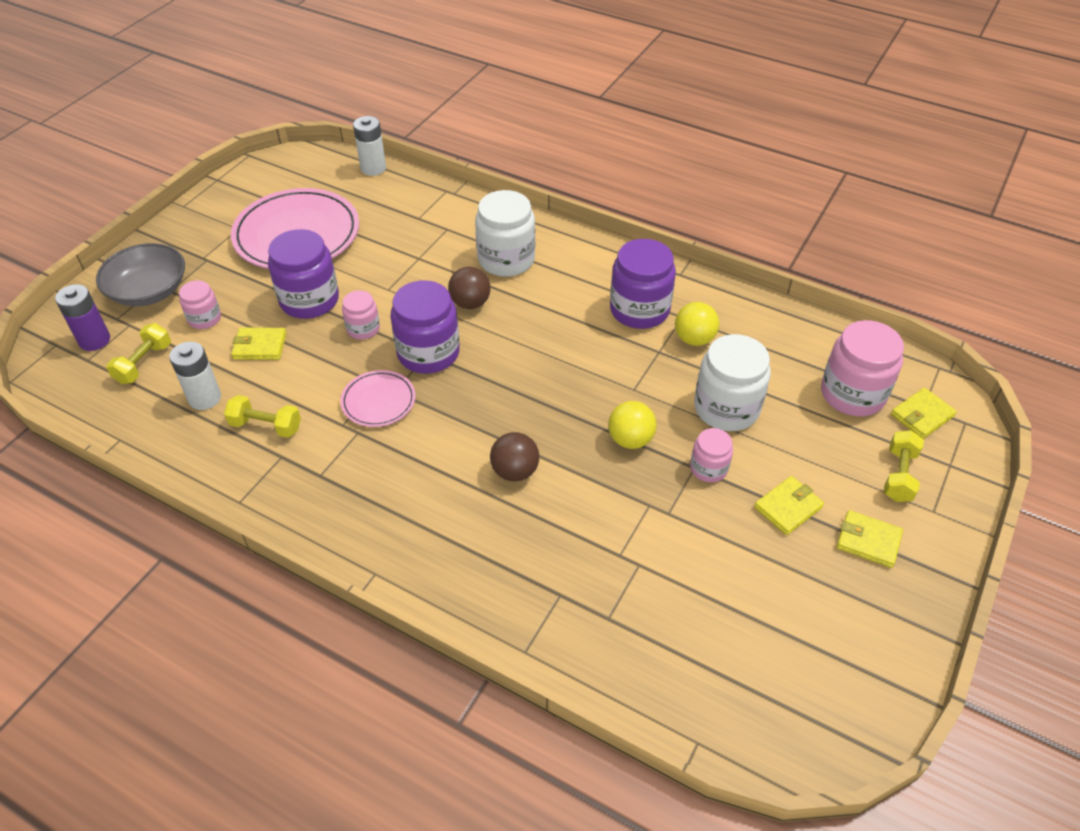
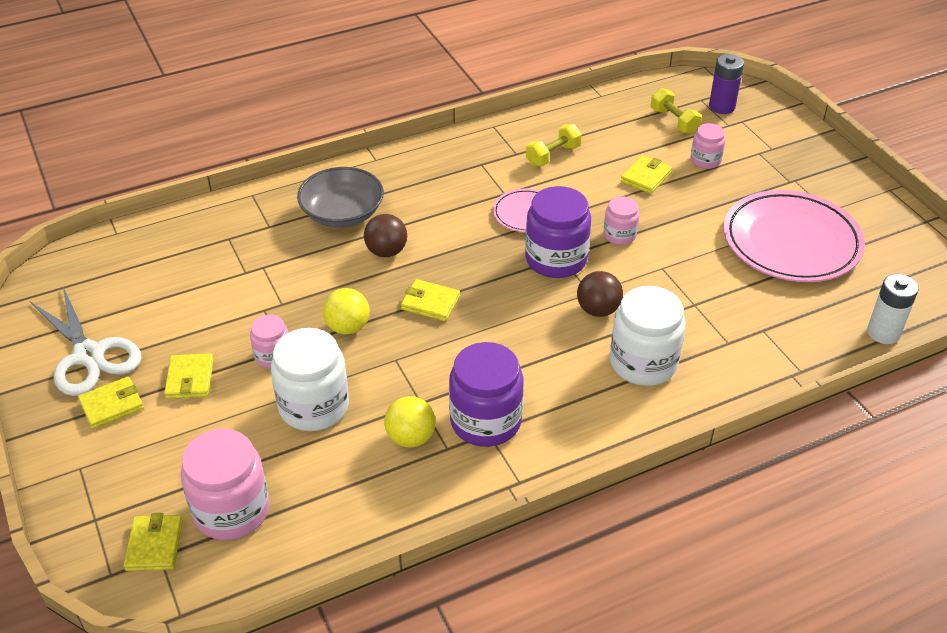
camera: 125 degrees right, 5 degrees down
(149, 291) = (767, 143): grey bowl -> grey bowl (342, 213)
(205, 398) = (609, 138): white battery -> none
(309, 300) = (684, 219): purple jar -> none
(552, 403) = (430, 303): none -> yellow wallet
(848, 608) = (89, 355): none -> white scissors
(899, 475) = (129, 473): yellow dumbbell -> none

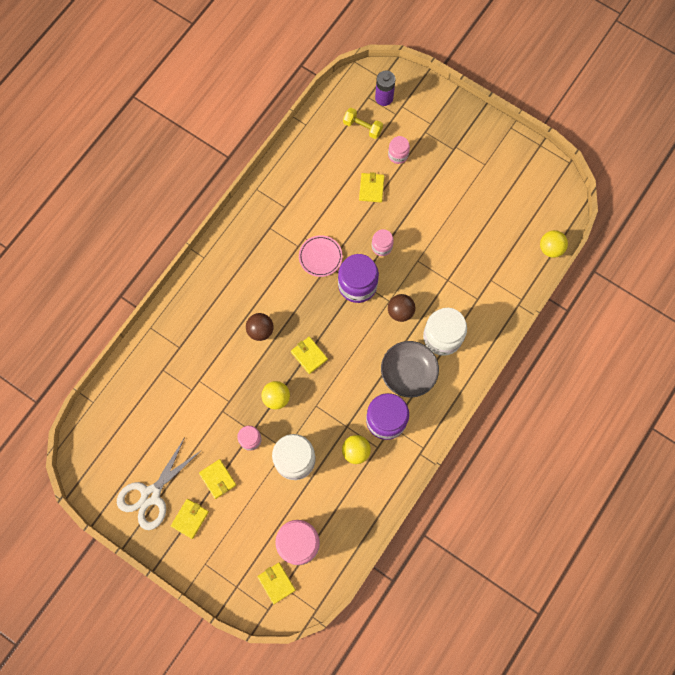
camera: 30 degrees left, 30 degrees up
(89, 355) = (151, 495): white scissors -> white scissors turned 105 degrees clockwise
(342, 213) = (215, 314): grey bowl -> grey bowl (408, 372)
(430, 303) = (309, 355): yellow wallet -> yellow wallet turned 60 degrees clockwise
(553, 155) = (307, 197): yellow dumbbell -> none
(791, 242) = (476, 202): pink plate -> none
(883, 332) = (550, 248): white battery -> yellow ball

